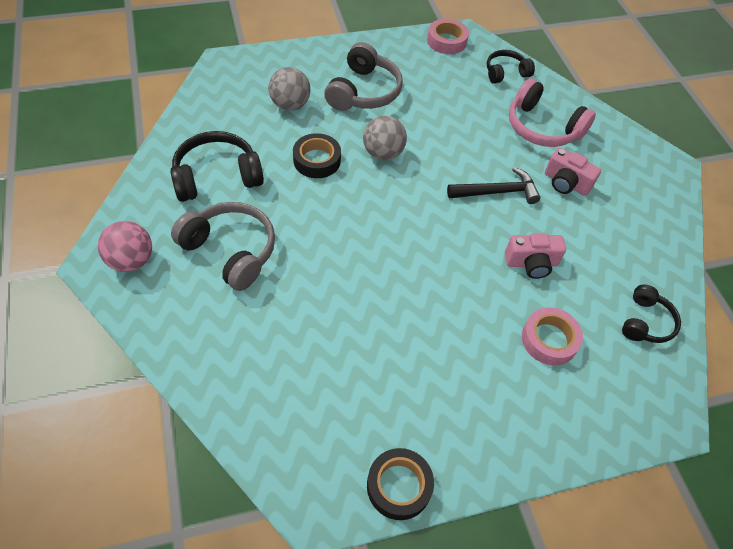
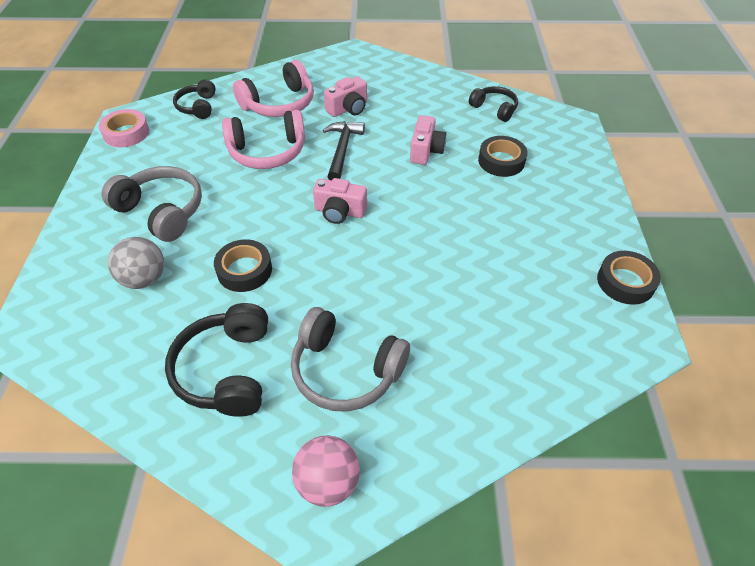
camera: 70 degrees left, 5 degrees down
(231, 251) = (346, 370): grey headphones -> grey headphones turned 120 degrees counterclockwise
(383, 153) = (260, 215): grey ball -> none
(409, 208) = (340, 212): none -> pink camera
(467, 137) = (267, 152): none -> pink headphones
(549, 340) = (501, 161): pink tape -> black tape

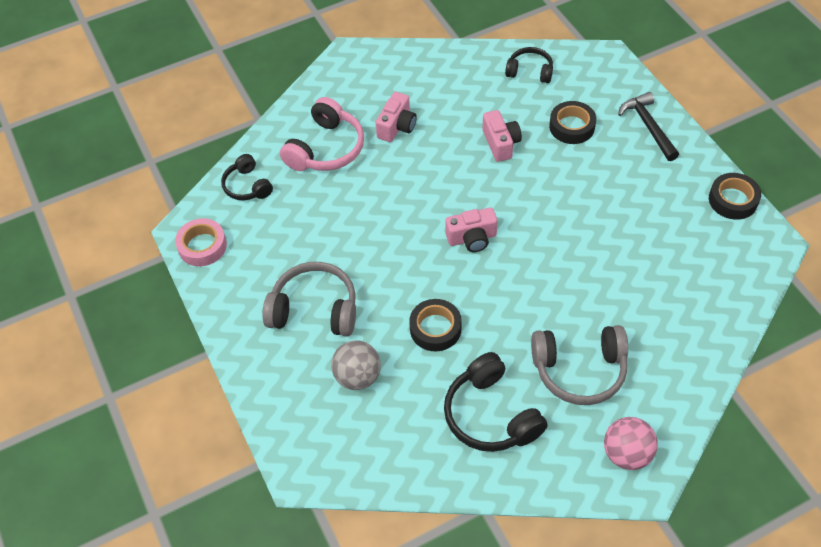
camera: 25 degrees left, 5 degrees up
(267, 152) = (359, 207): pink headphones -> none
(342, 150) = (426, 175): black hammer -> black hammer (648, 126)

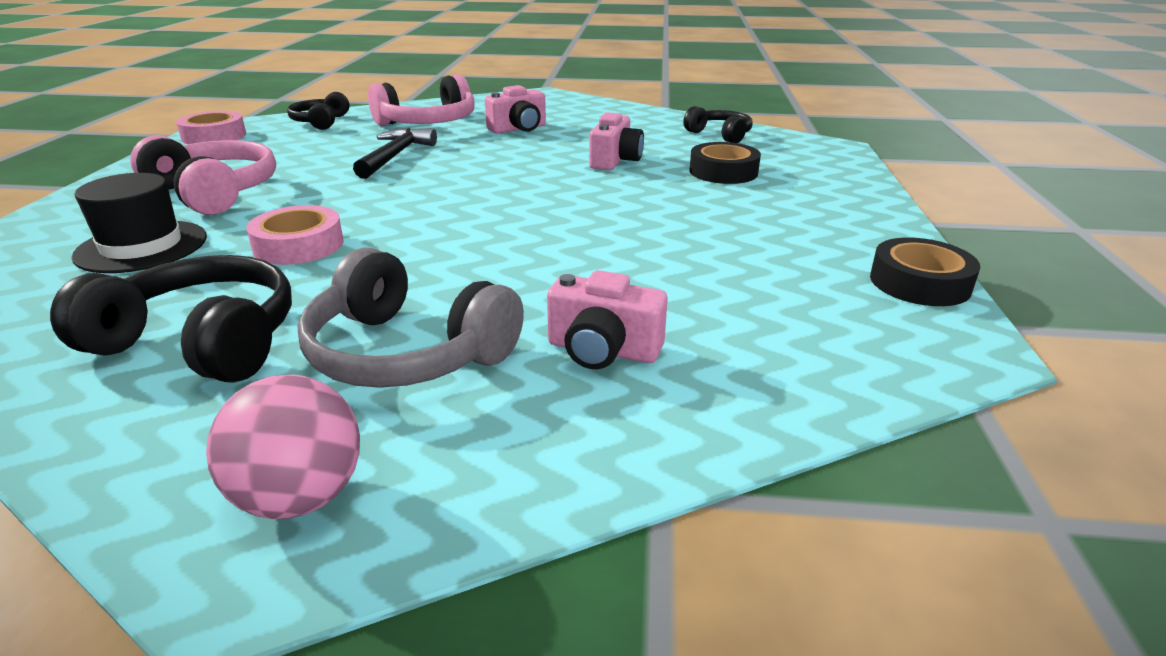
camera: 30 degrees right, 25 degrees down
(314, 309) = (214, 192): grey headphones -> pink headphones
(357, 376) = (142, 247): grey ball -> black hat
(435, 328) = (298, 245): black tape -> pink tape
(472, 238) = (470, 202): pink camera -> pink camera (603, 350)
(490, 415) = (201, 342): black headphones -> black headphones turned 105 degrees clockwise
(648, 126) = (836, 195): black hammer -> black hammer (395, 156)

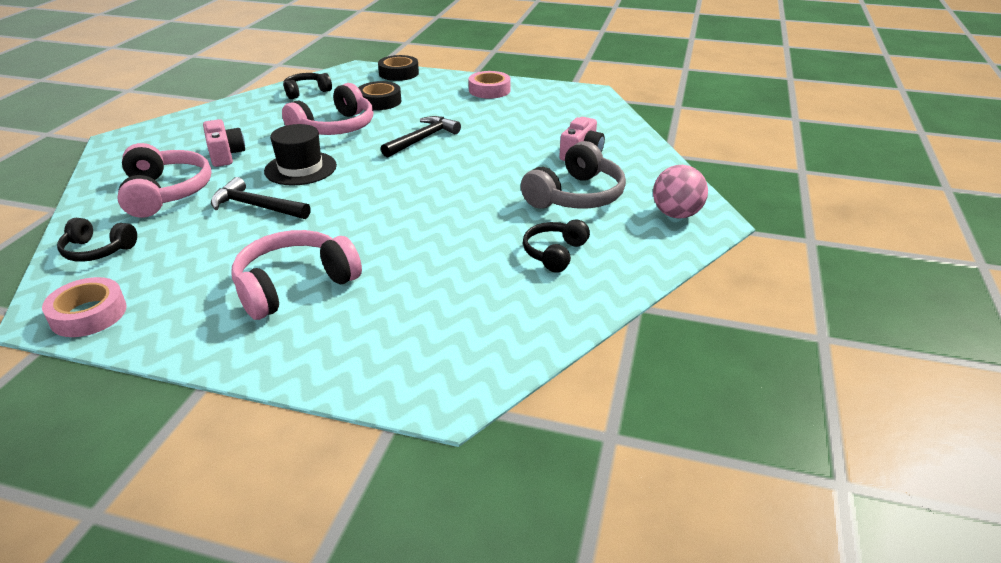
camera: 80 degrees left, 5 degrees up
(142, 247) = (404, 300): black hat -> black hat (300, 168)
(201, 342) = (554, 253): black headphones -> black headphones, size x0.61
(298, 245) = (431, 235): pink tape -> pink tape (489, 90)
(604, 210) = (423, 139): none -> black hammer
(615, 161) = (335, 128): pink camera -> pink headphones
(919, 283) = (538, 87): black tape -> black tape (399, 73)

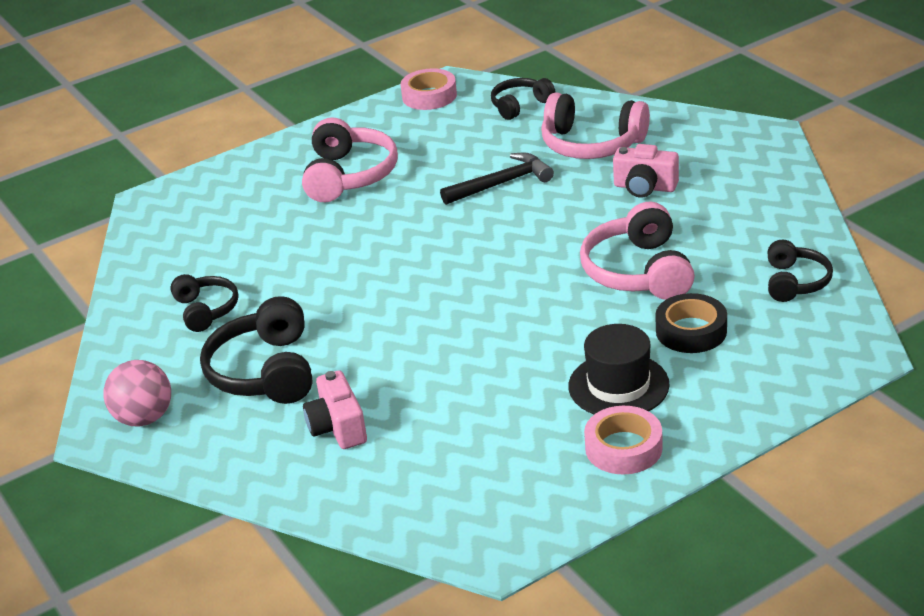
camera: 135 degrees right, 0 degrees up
(300, 168) = (553, 223): black hat -> black hat (618, 385)
(399, 73) = (794, 387): black tape -> none
(423, 139) = (528, 323): black hammer -> none
(576, 196) = (265, 371): grey headphones -> black headphones

